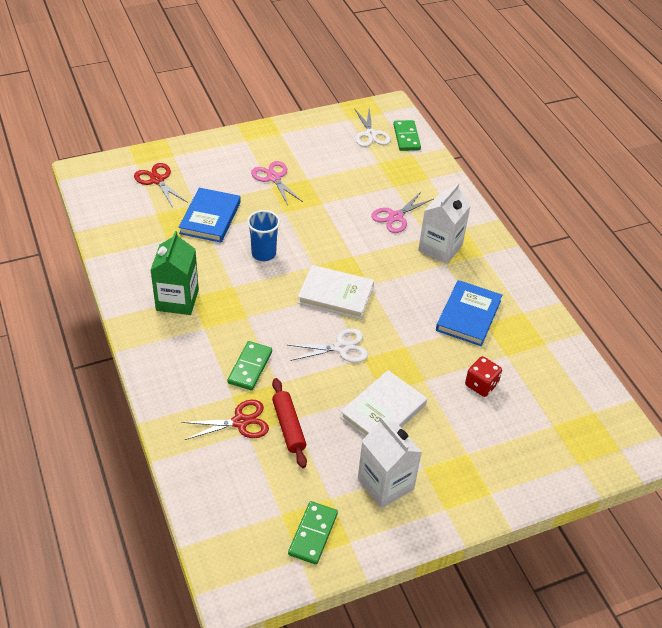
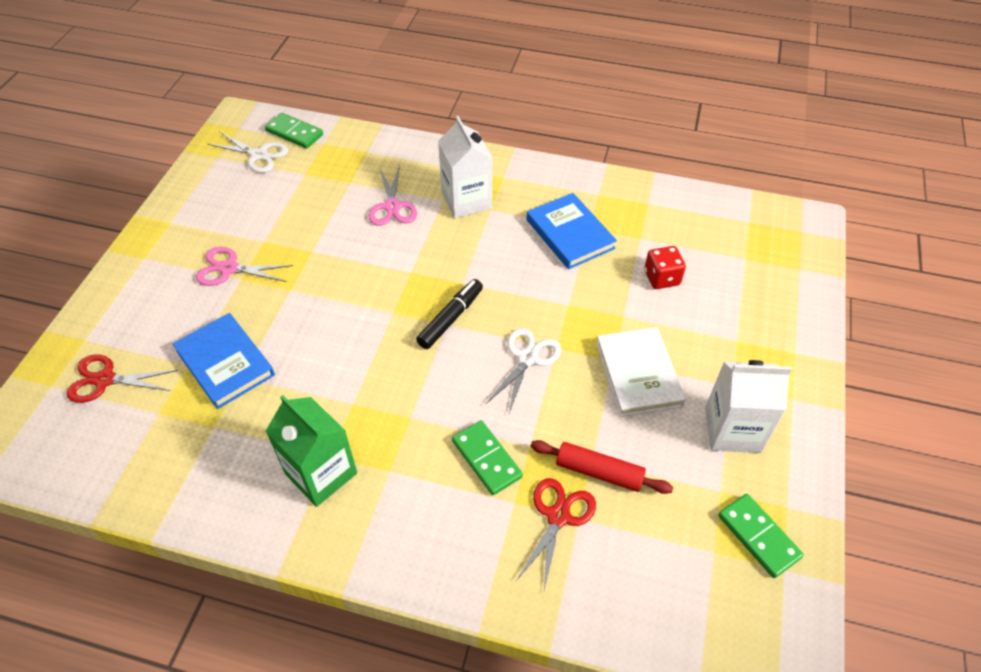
camera: 50 degrees left, 5 degrees up
(263, 253) = (332, 345): blue cup -> none
(335, 294) = (451, 318): white book -> black marker

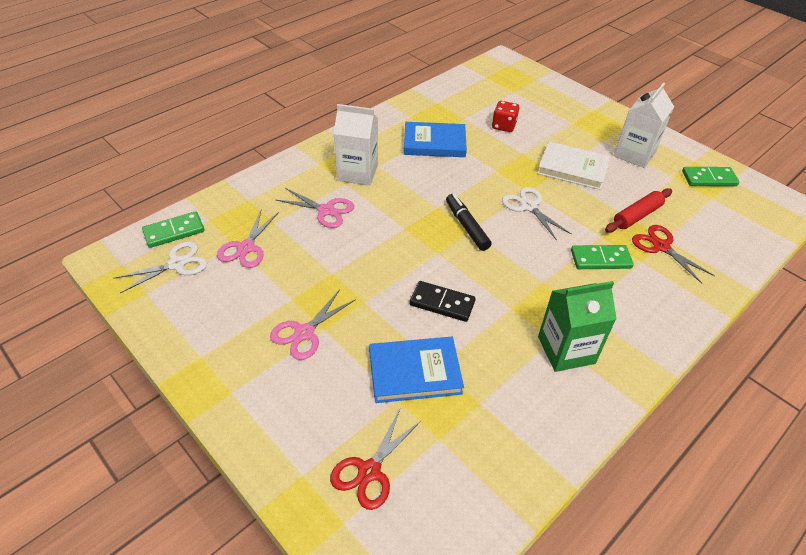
camera: 60 degrees left, 5 degrees down
(305, 182) = (246, 248): none -> pink scissors
(324, 346) = (442, 303): none -> black domino

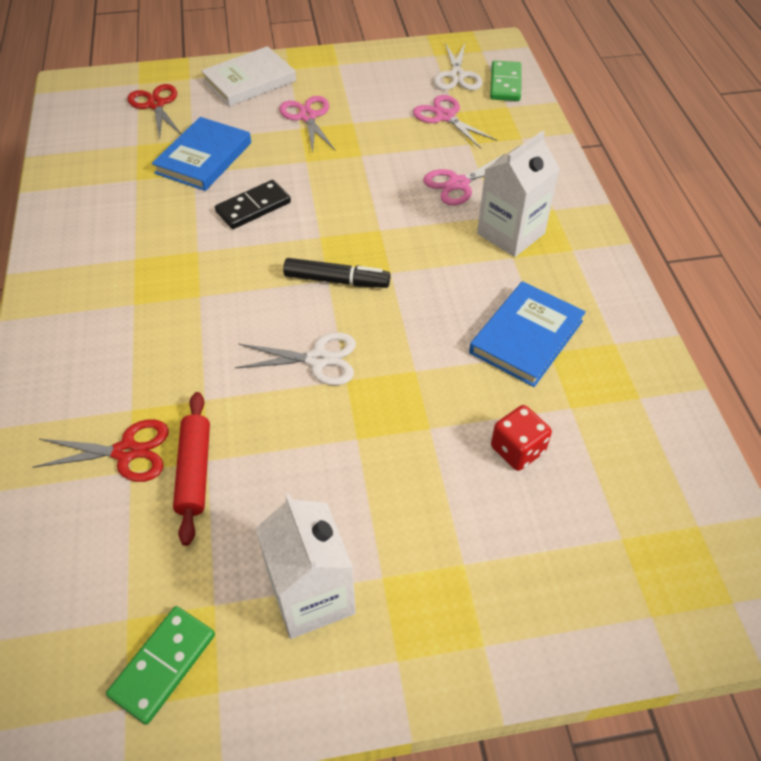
camera: 125 degrees right, 5 degrees up
(566, 350) = (114, 260): green carton -> none
(572, 168) = (348, 469): white book -> white book (249, 81)
(600, 259) = (174, 370): green domino -> none

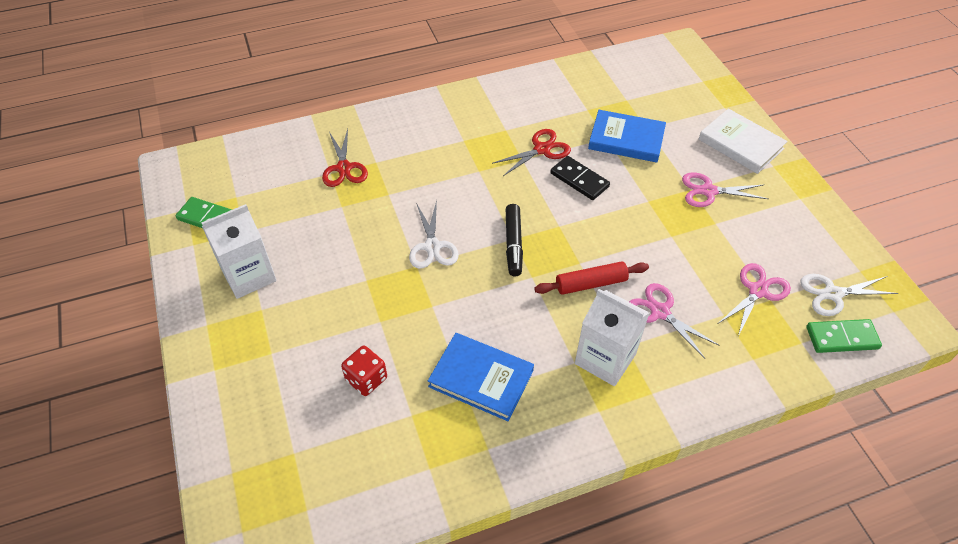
camera: 80 degrees right, 0 degrees up
(156, 105) = (679, 97): red scissors -> red scissors (542, 149)
(194, 471) = (332, 202): red rolling pin -> red rolling pin (590, 283)
(308, 117) = (708, 191): pink scissors -> pink scissors turned 150 degrees counterclockwise

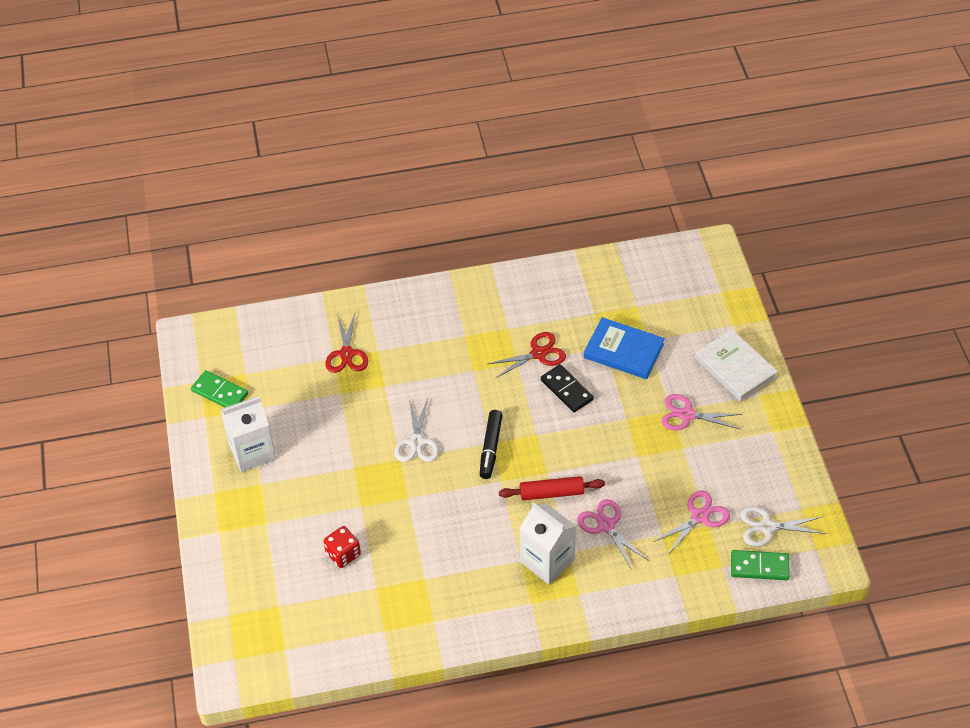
camera: 10 degrees right, 0 degrees up
(481, 378) = (438, 565): blue book -> none

